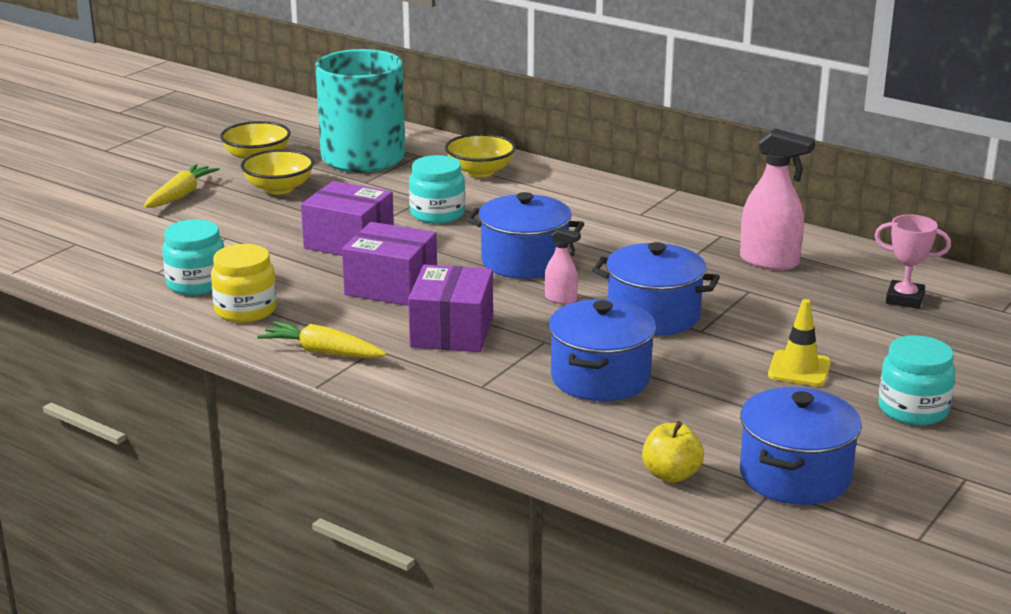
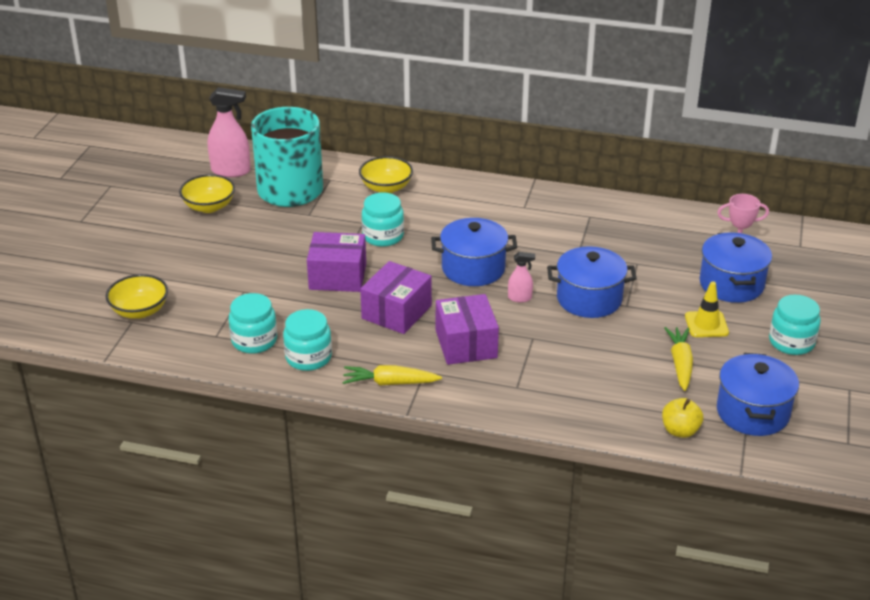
camera: 20 degrees left, 10 degrees up
(181, 195) = (177, 256): yellow carrot -> yellow carrot (680, 363)
(245, 310) = (308, 357): yellow jar -> turquoise jar
(279, 188) = (248, 234): yellow bowl -> yellow bowl (139, 311)
(391, 286) = (396, 312): purple box -> purple box turned 60 degrees counterclockwise
(600, 378) = (588, 361): blue pot -> blue pot (731, 284)
(769, 262) = (635, 234): pink spray bottle -> pink spray bottle (231, 171)

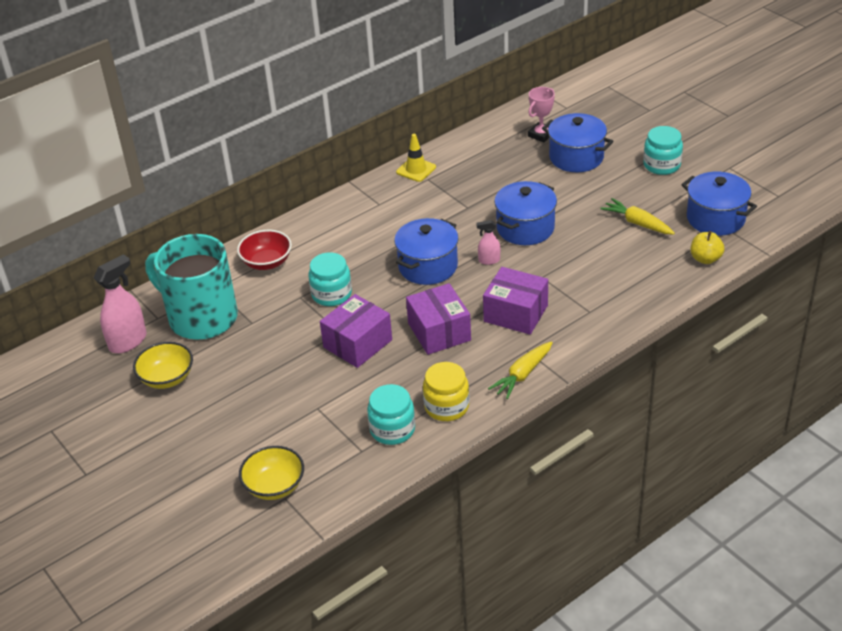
camera: 50 degrees left, 5 degrees up
(308, 357) = (446, 406): turquoise jar -> yellow jar
(386, 188) = (267, 262): yellow bowl -> red bowl
(520, 298) = (489, 260): pink spray bottle -> pink spray bottle turned 135 degrees counterclockwise
(706, 324) = (608, 190): yellow traffic cone -> yellow traffic cone (416, 170)

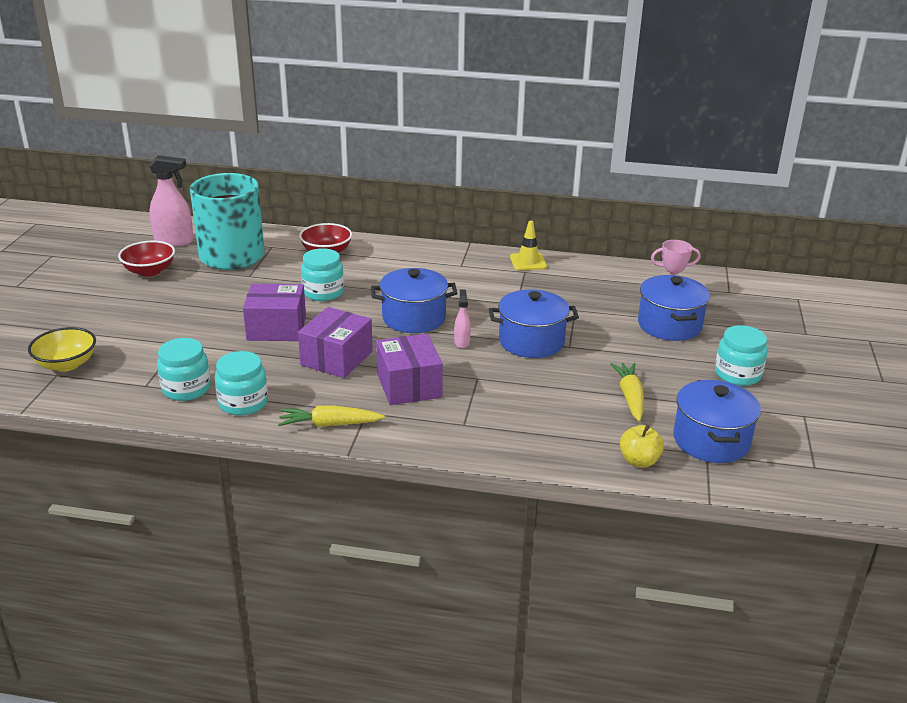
camera: 45 degrees right, 10 degrees down
(167, 378) = (149, 271): yellow bowl -> red bowl
(446, 406) = (243, 403): yellow jar -> turquoise jar
(489, 260) = (462, 342): pink spray bottle -> pink spray bottle turned 45 degrees clockwise

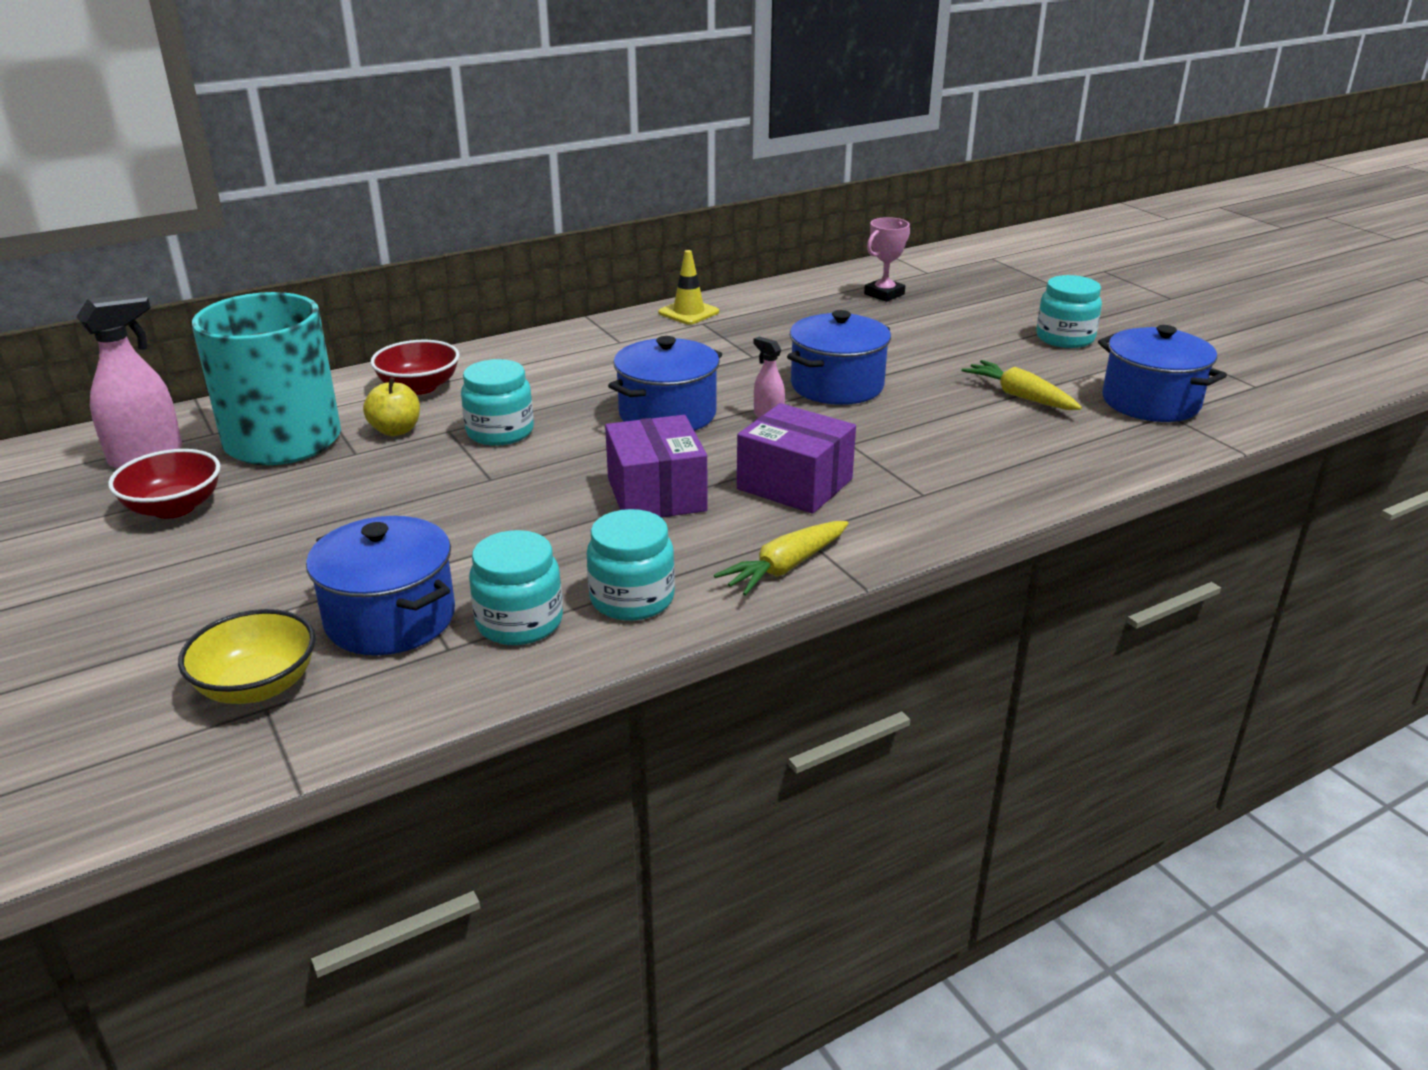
camera: 40 degrees left, 0 degrees up
(276, 328) = (513, 496): purple box -> none
(639, 461) = (1132, 447): yellow apple -> yellow apple (396, 430)
(669, 325) = (933, 320): blue pot -> blue pot (390, 618)

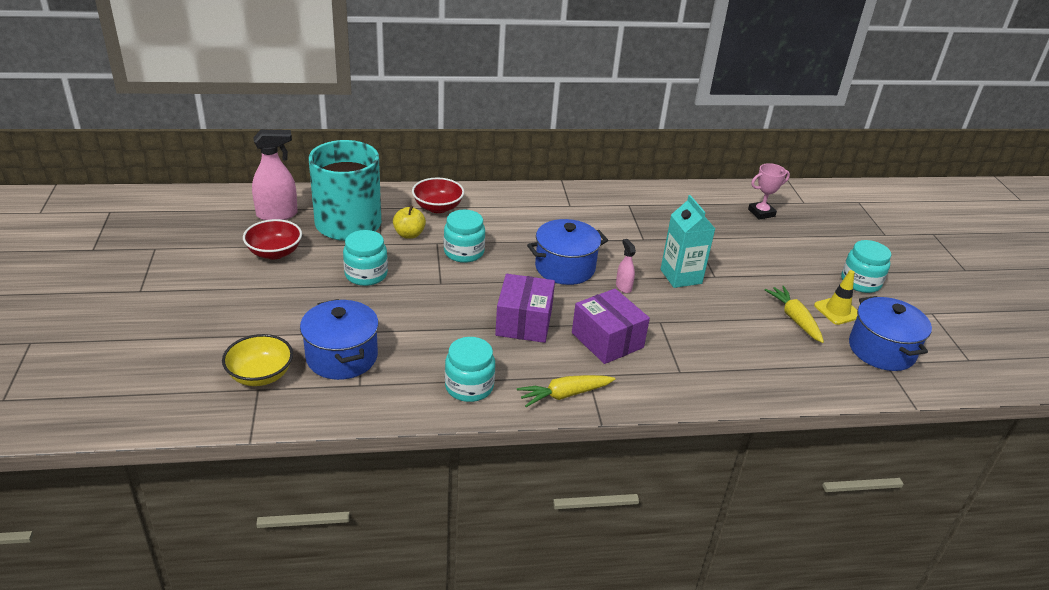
camera: 20 degrees right, 5 degrees up
(519, 622) = (403, 381): turquoise jar -> turquoise jar (366, 274)
(688, 312) = (625, 194): yellow traffic cone -> yellow traffic cone (837, 311)
(837, 386) = (681, 276): blue pot -> turquoise carton

